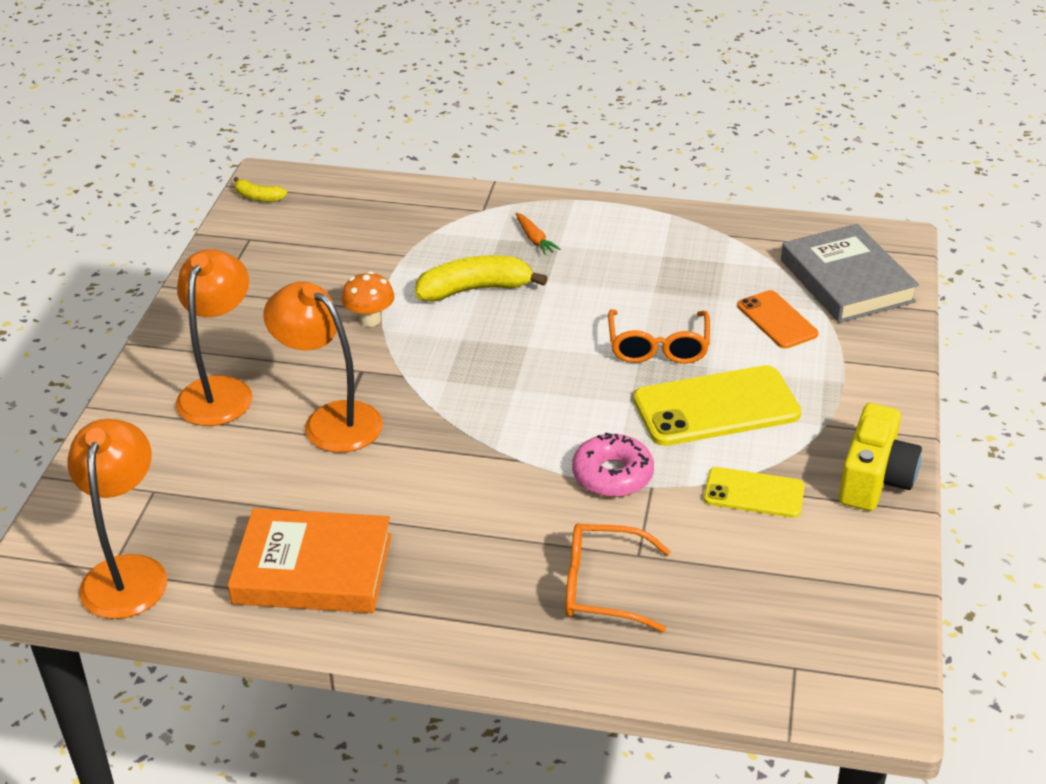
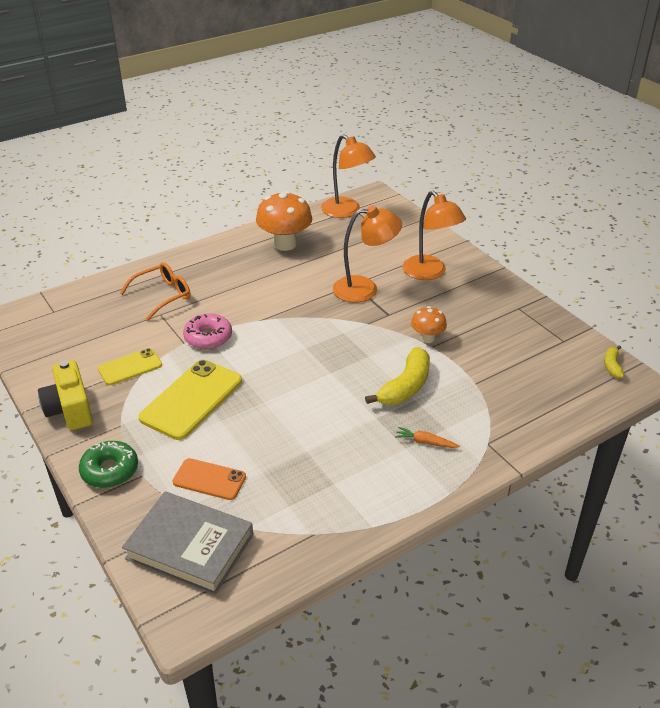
camera: 135 degrees right, 0 degrees up
(258, 197) = (612, 366): yellow banana -> yellow banana turned 60 degrees counterclockwise
(313, 569) = (285, 244): orange book -> orange mushroom
(658, 347) = (261, 415): orange glasses -> none
(875, 383) = (110, 470): none -> green donut

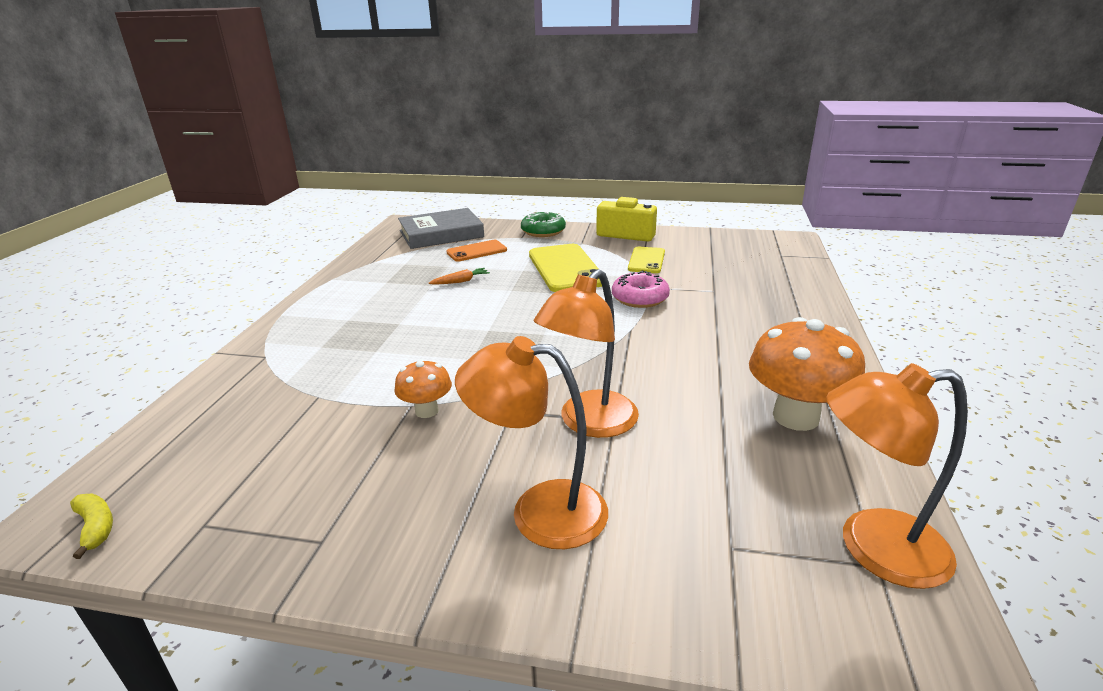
camera: 135 degrees right, 10 degrees down
(162, 296) = (749, 300): orange glasses -> none
(405, 386) = (398, 355): yellow banana -> none
(425, 442) = (332, 330): orange carrot -> orange carrot (460, 281)

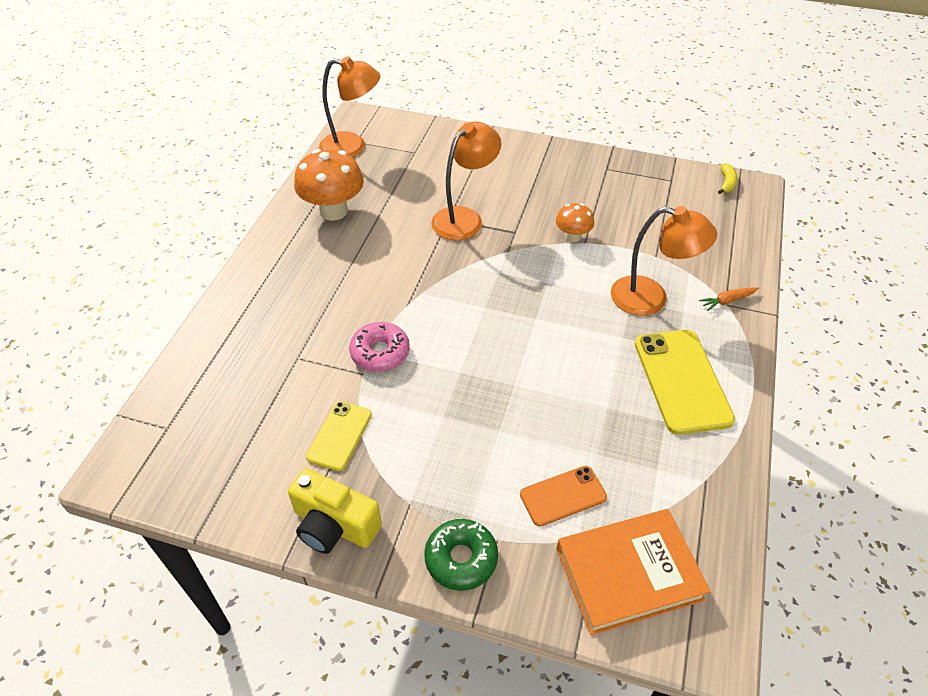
camera: 175 degrees left, 20 degrees up
(96, 527) = (726, 183): yellow banana -> yellow banana turned 135 degrees counterclockwise
(441, 234) = (628, 574): grey book -> orange book
(460, 281) = (574, 412): orange carrot -> orange carrot (727, 301)
(539, 511) = (501, 173): orange lamp -> orange lamp (651, 298)
(566, 268) = (445, 428): yellow phone -> yellow phone (681, 381)

